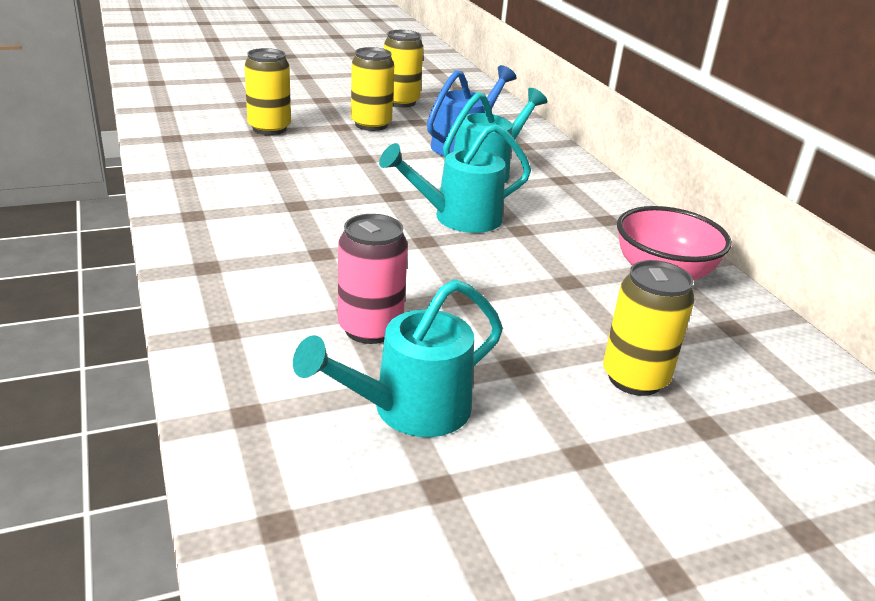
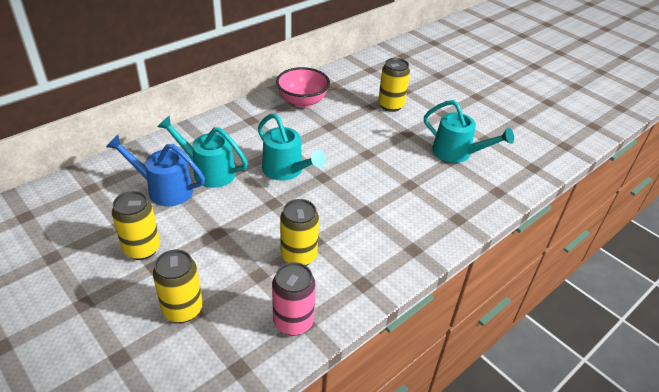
camera: 110 degrees left, 10 degrees up
(370, 329) = (417, 175): pink can -> pink can (293, 322)
(400, 102) = (70, 247): yellow can -> yellow can (298, 256)

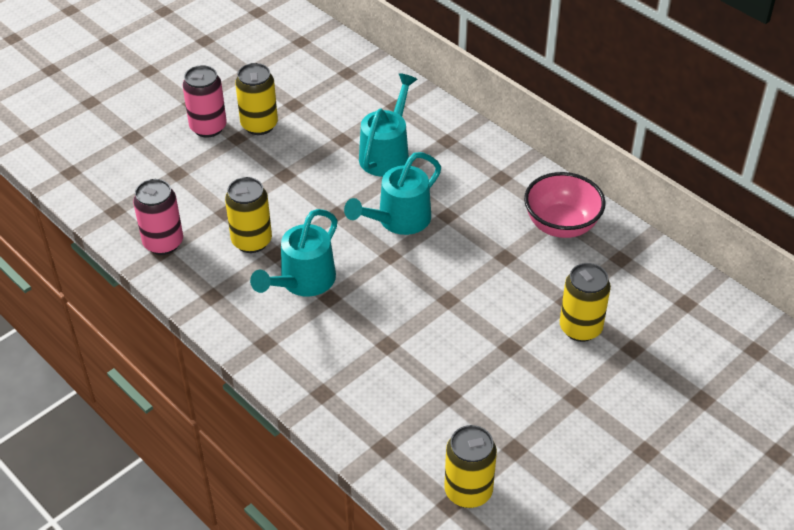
camera: 90 degrees right, 5 degrees up
(130, 288) = (208, 127): none -> pink can
(164, 189) = (351, 124): blue watering can -> none
(183, 309) = (182, 165): yellow can -> yellow can (468, 491)
(457, 153) = (468, 406): turquoise watering can -> turquoise watering can (302, 282)

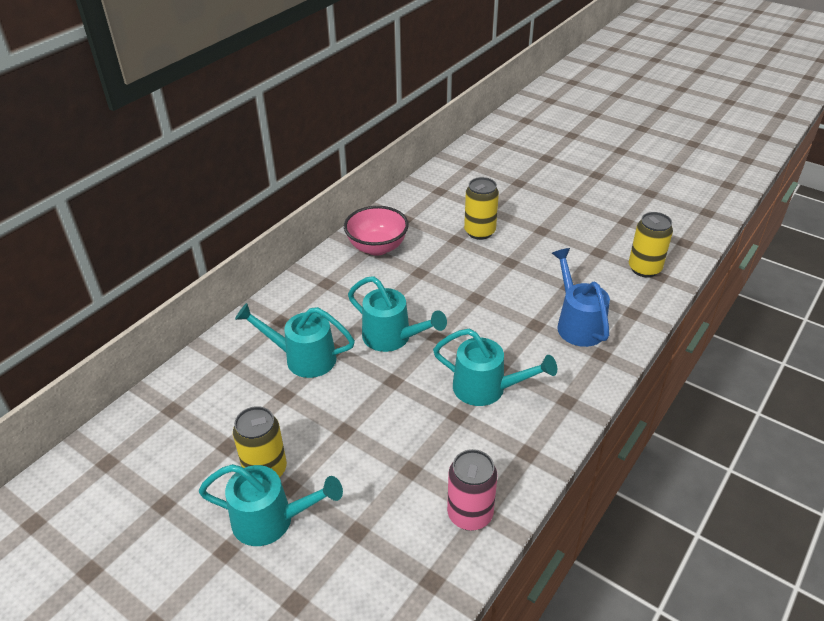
camera: 100 degrees left, 5 degrees down
(208, 127) = (272, 520): pink can -> turquoise watering can
(252, 241) = (446, 437): yellow can -> none
(379, 384) = (577, 323): none -> blue watering can

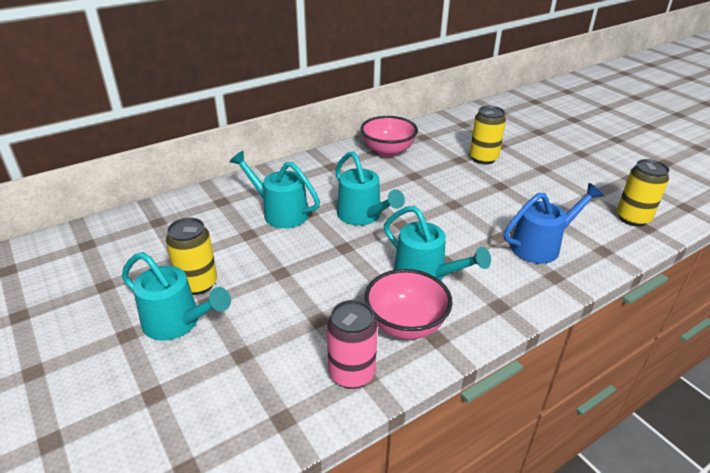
camera: 20 degrees right, 5 degrees down
(494, 448) = (405, 325): none -> pink bowl
(577, 323) = (541, 246): blue watering can -> blue watering can turned 60 degrees clockwise

